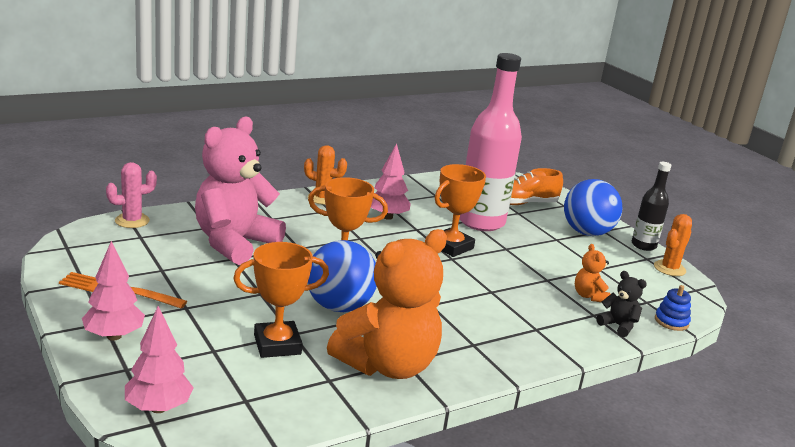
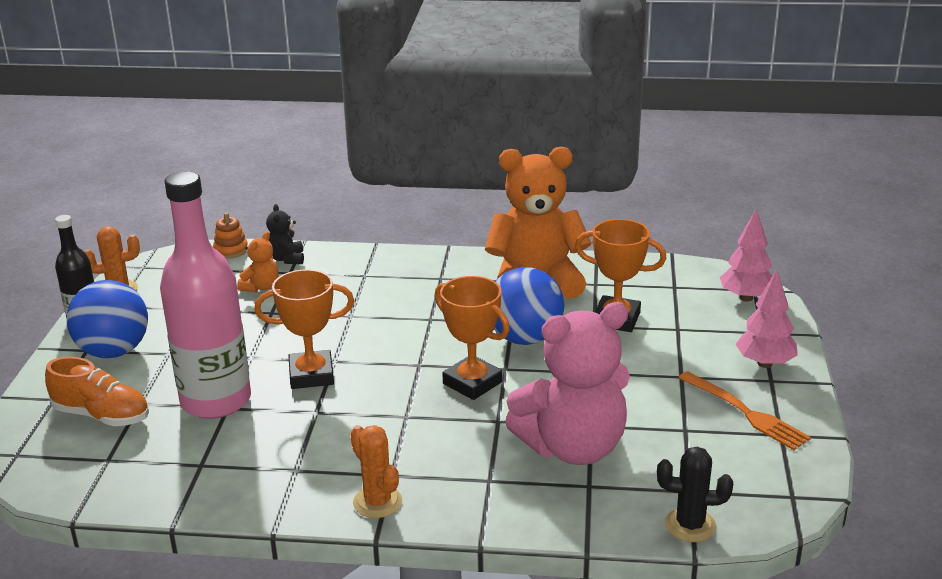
camera: 140 degrees left, 5 degrees up
(132, 221) = (690, 525): pink cactus -> black cactus
(387, 217) = (328, 441): pink tree -> none
(671, 321) = (231, 250): blue stacking toy -> orange stacking toy

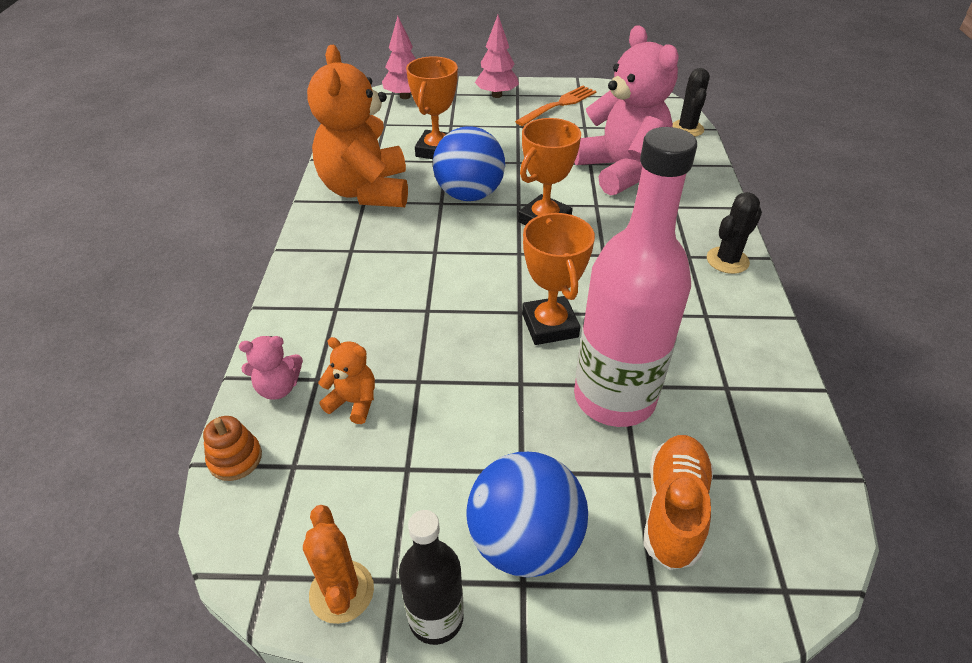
camera: 95 degrees left, 15 degrees up
(286, 259) = (278, 388): black teddy bear -> pink teddy bear
(377, 502) = (727, 260): orange cactus -> black cactus

